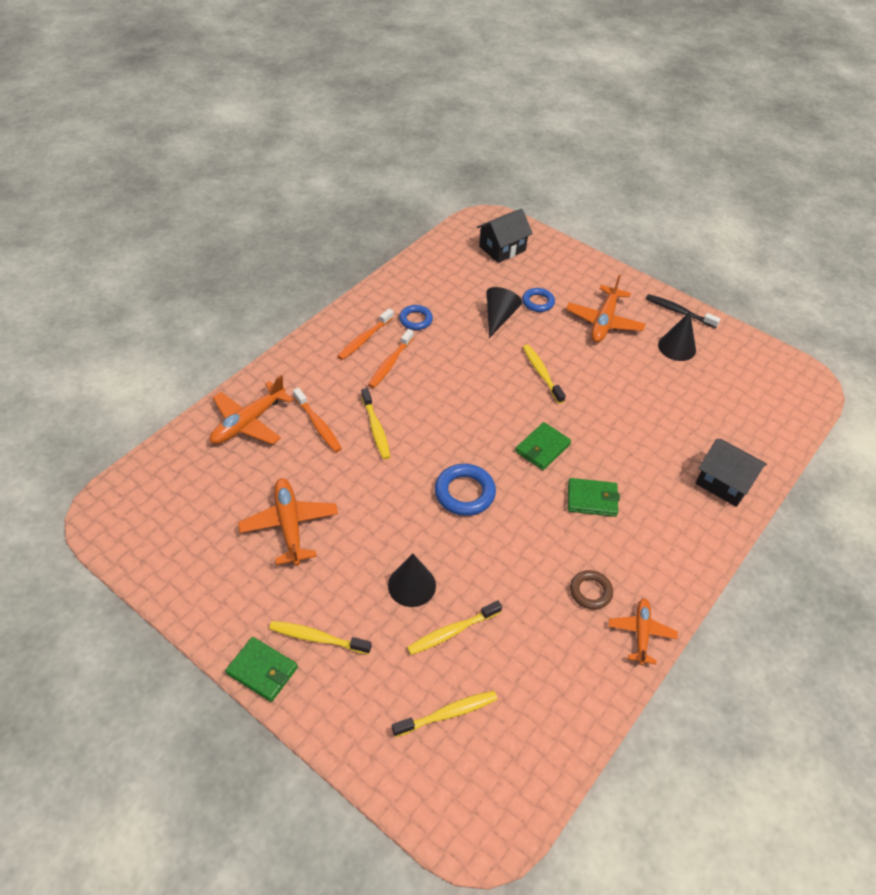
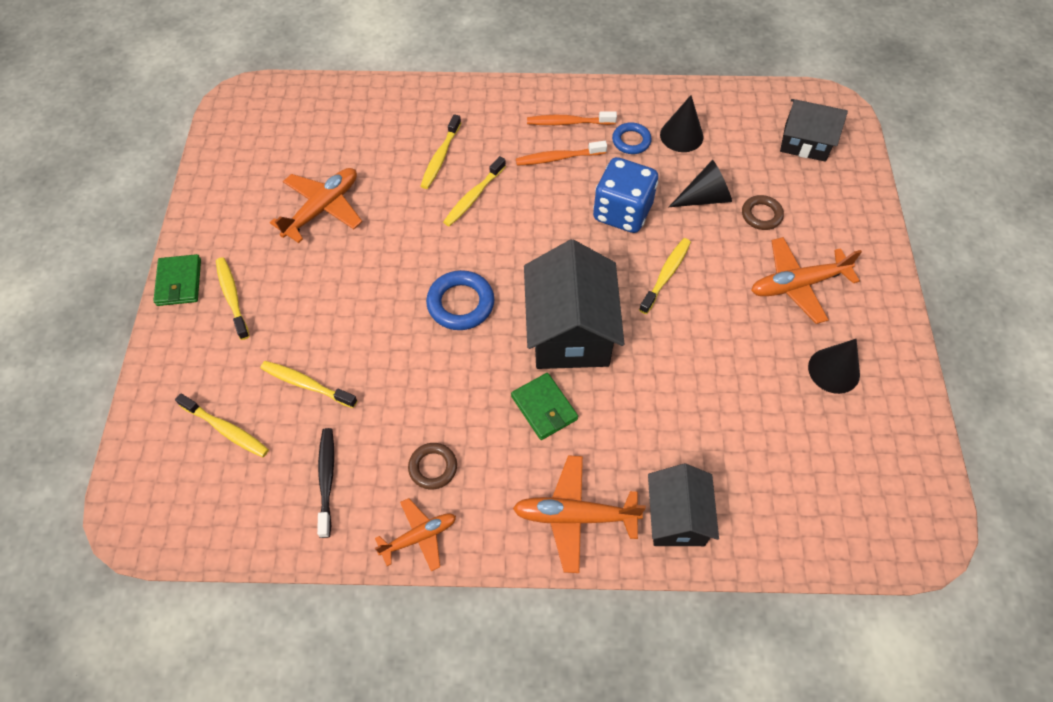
camera: 55 degrees right, 10 degrees up
(248, 422) = (401, 114): orange plane -> orange plane (574, 516)
(318, 425) = (440, 157): orange toothbrush -> yellow toothbrush
(412, 585) = (330, 327): black cone -> black cone (681, 135)
(470, 361) = (622, 212): none -> blue dice
(538, 302) = (761, 215): blue ring -> brown ring
(542, 448) = (570, 331): green wallet -> black house
(679, 312) = (893, 343): black toothbrush -> black toothbrush (326, 479)

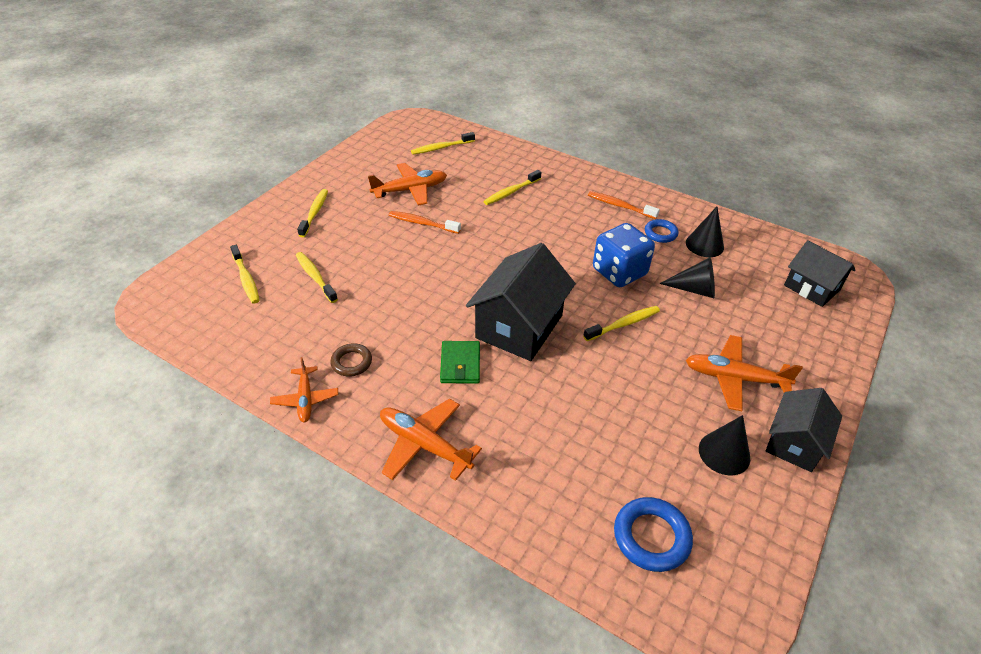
camera: 30 degrees right, 15 degrees down
(179, 282) = (292, 193): green wallet -> none
(326, 479) = (278, 335): black toothbrush -> none
(419, 537) = (305, 399): orange plane -> orange plane turned 75 degrees clockwise
(460, 303) = (454, 277): blue ring -> blue ring (651, 537)
(473, 197) = (515, 221): yellow toothbrush -> yellow toothbrush (441, 148)
(558, 158) = (595, 223): orange toothbrush -> orange toothbrush (422, 223)
(677, 517) = (503, 488): black house -> black house (794, 443)
(761, 215) = (736, 319): brown ring -> none

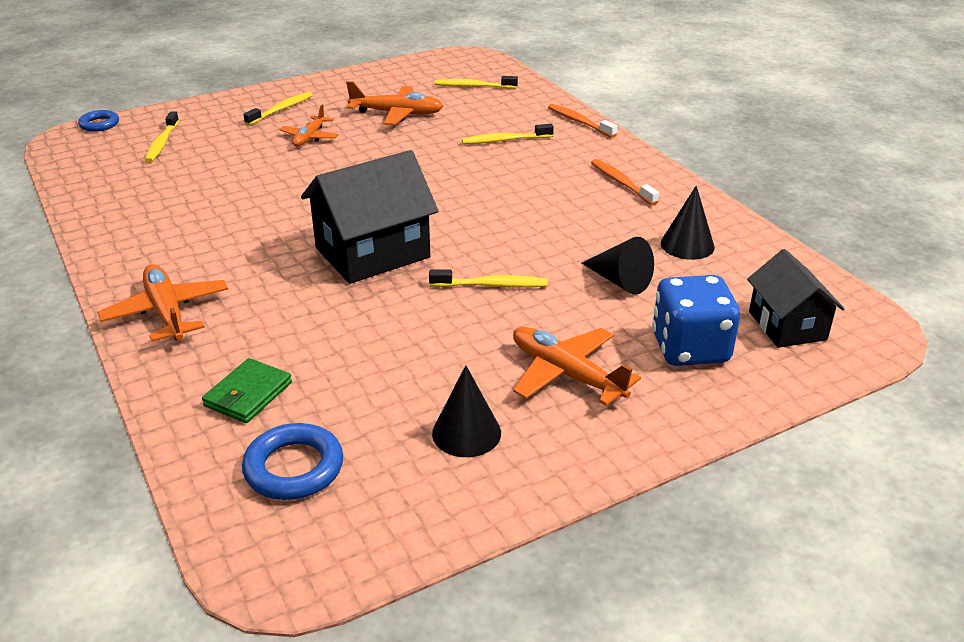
camera: 30 degrees right, 10 degrees down
(305, 399) = (107, 244): orange plane -> orange plane (310, 137)
(315, 277) = (223, 158): yellow toothbrush -> none
(351, 362) = (178, 230): brown ring -> none
(422, 223) = (376, 143): orange toothbrush -> orange toothbrush (579, 122)
(460, 364) = (275, 264): green wallet -> green wallet (248, 394)
(619, 272) = (544, 240): blue dice -> blue dice (690, 348)
(660, 233) = (642, 220): blue ring -> blue ring (99, 124)
(794, 443) = (566, 457): black house -> none

